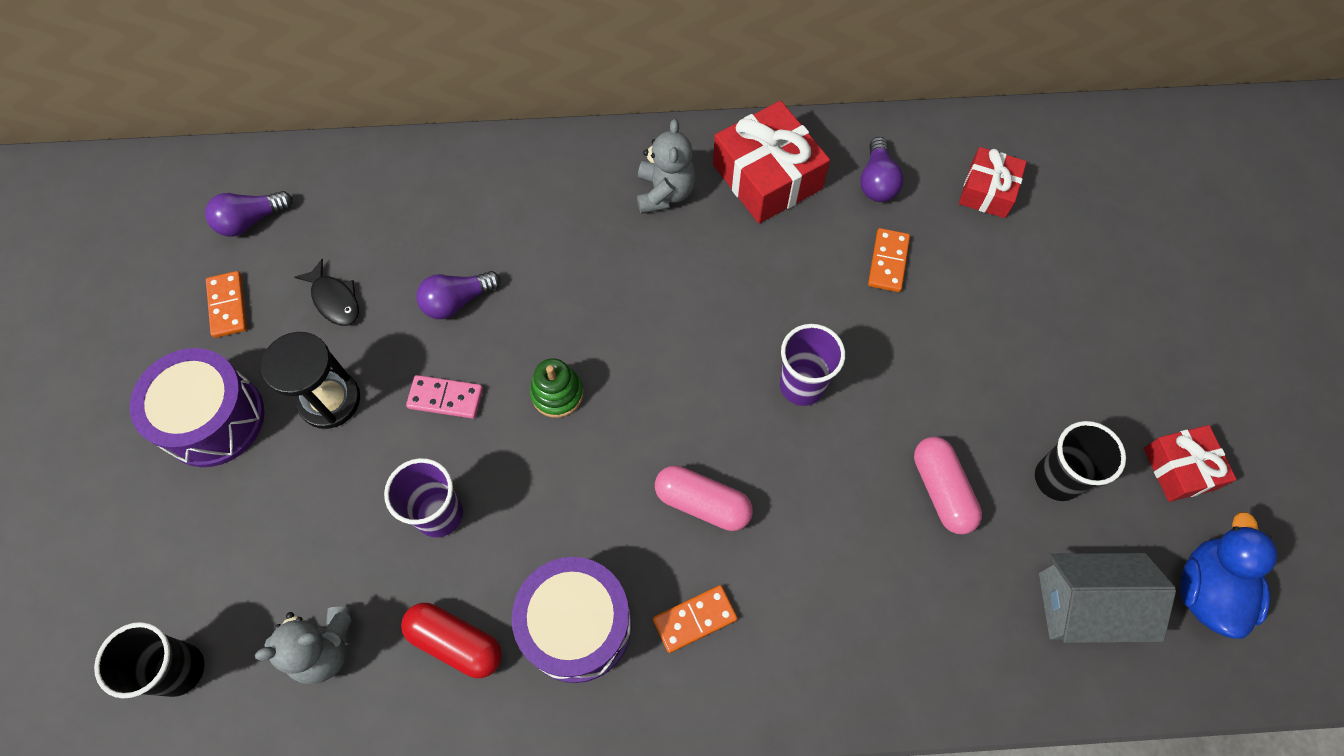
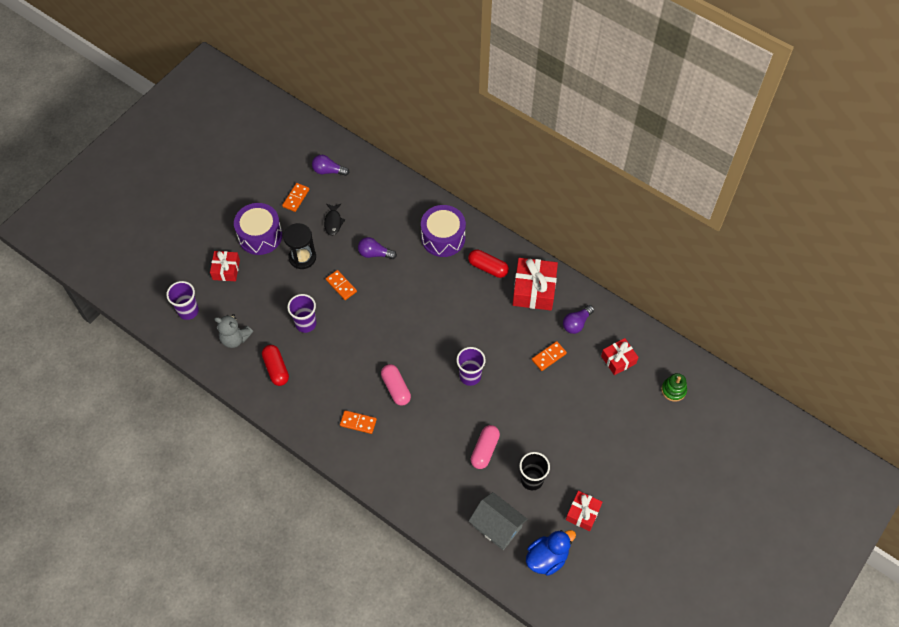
camera: 40 degrees right, 5 degrees down
(180, 669) = (188, 311): black cup -> purple cup
(195, 530) = (226, 269): none -> red gift
(445, 398) = (341, 286): pink domino -> orange domino
(557, 393) = (380, 313): green stacking toy -> green stacking toy (673, 390)
(576, 625) = (318, 394): purple drum -> purple drum (443, 238)
(665, 192) = (488, 267): grey teddy bear -> red capsule

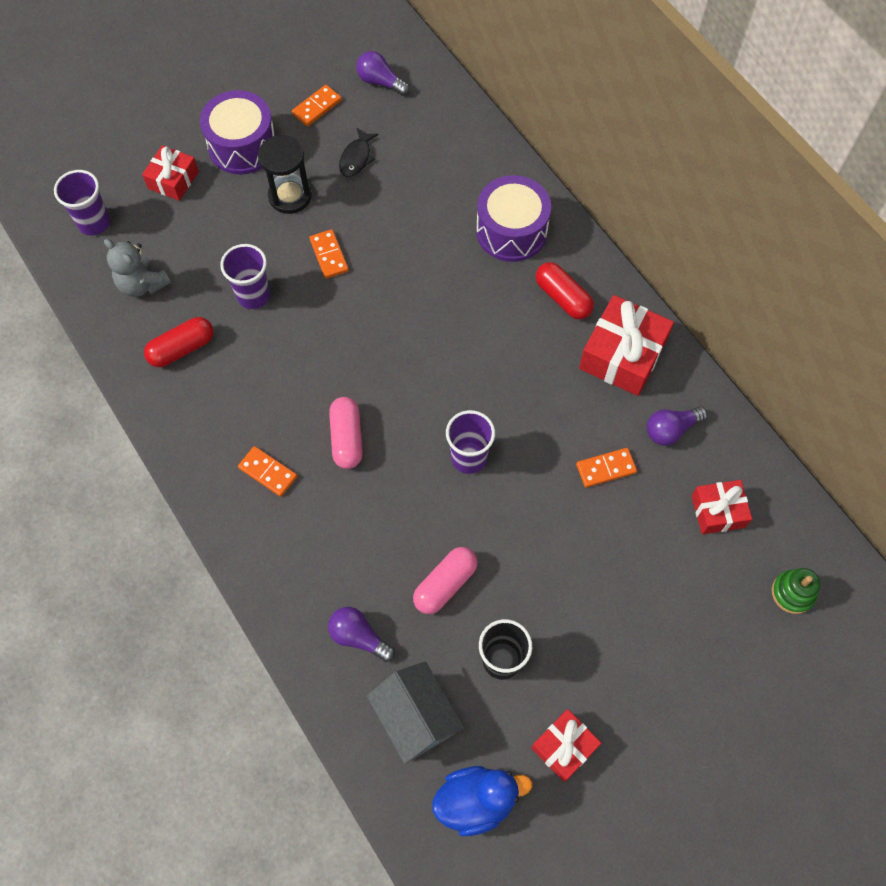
camera: 20 degrees right, 5 degrees up
(276, 369) = (182, 349): red capsule -> red capsule turned 60 degrees clockwise
(375, 253) = (398, 223): purple light bulb -> purple light bulb (359, 637)

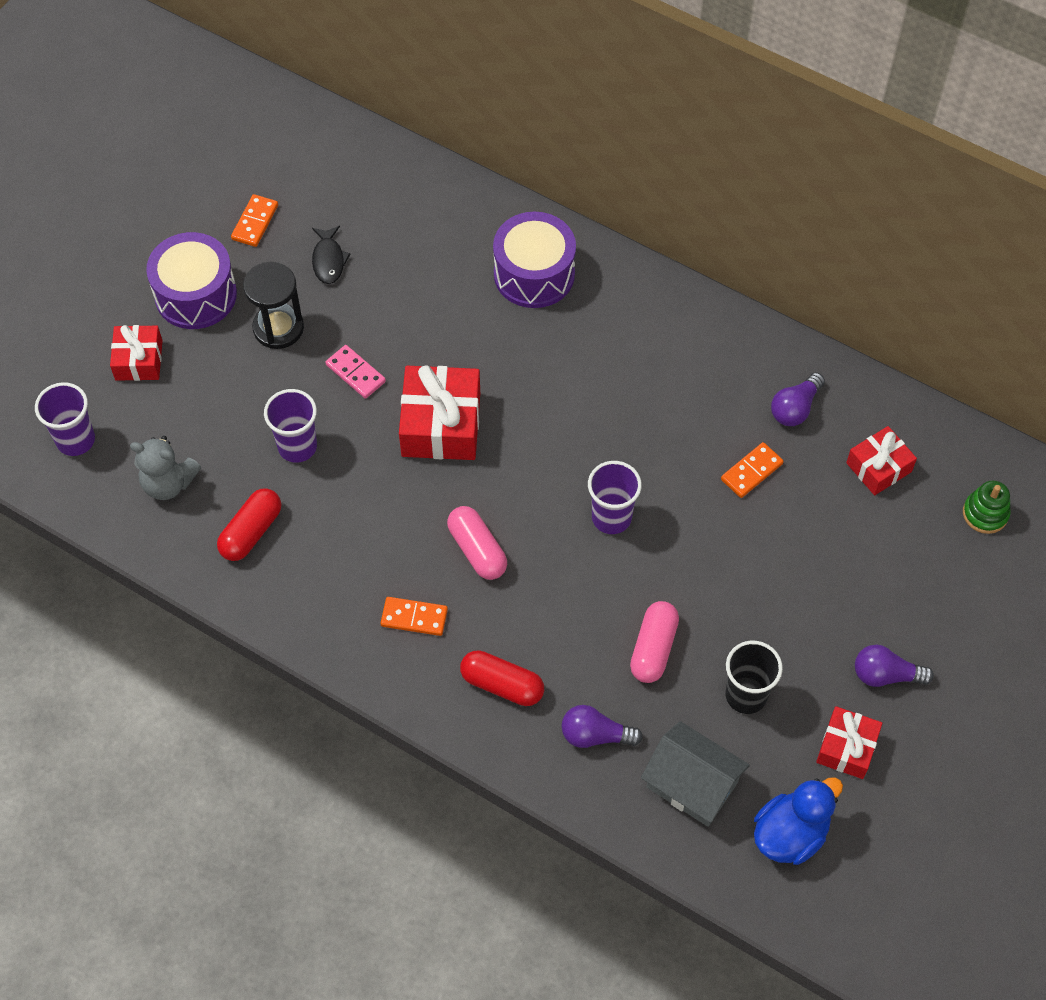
camera: 25 degrees left, 5 degrees down
(329, 255) = (356, 373): orange domino -> pink domino
(380, 82) = (310, 170): purple light bulb -> purple light bulb (885, 675)
(563, 297) = (622, 321): red capsule -> red capsule (502, 684)
(622, 355) = (711, 354): red gift -> red gift (441, 424)

